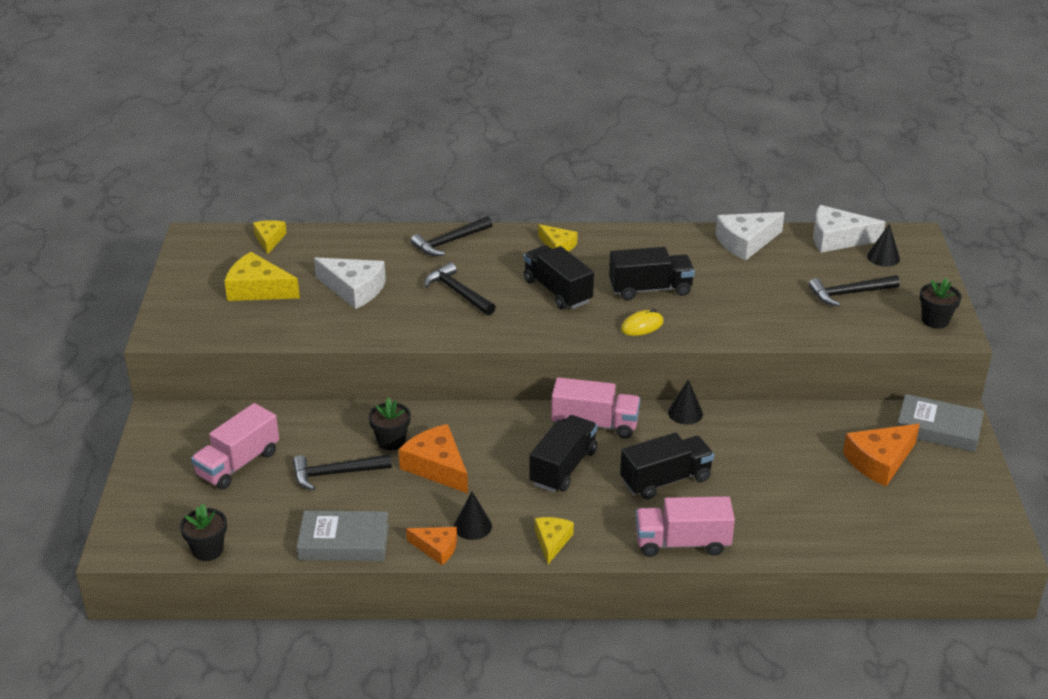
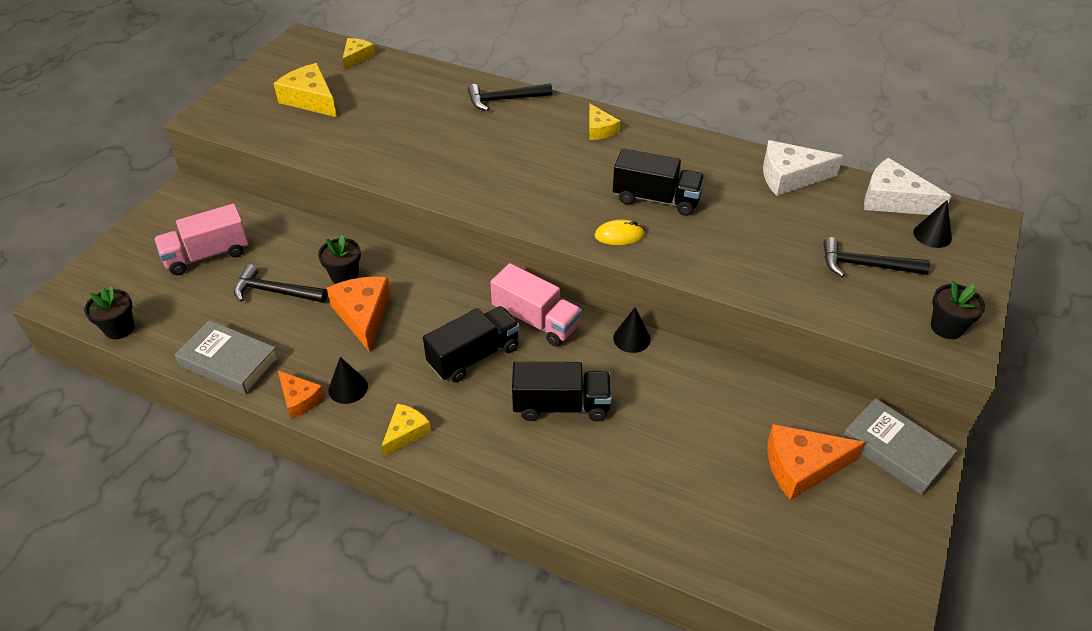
camera: 25 degrees right, 10 degrees up
(354, 289) = (387, 122): white cheese -> none
(458, 292) = (473, 150): black hammer -> none
(557, 291) = (565, 175): black truck -> none
(682, 543) = (528, 483): pink truck -> none

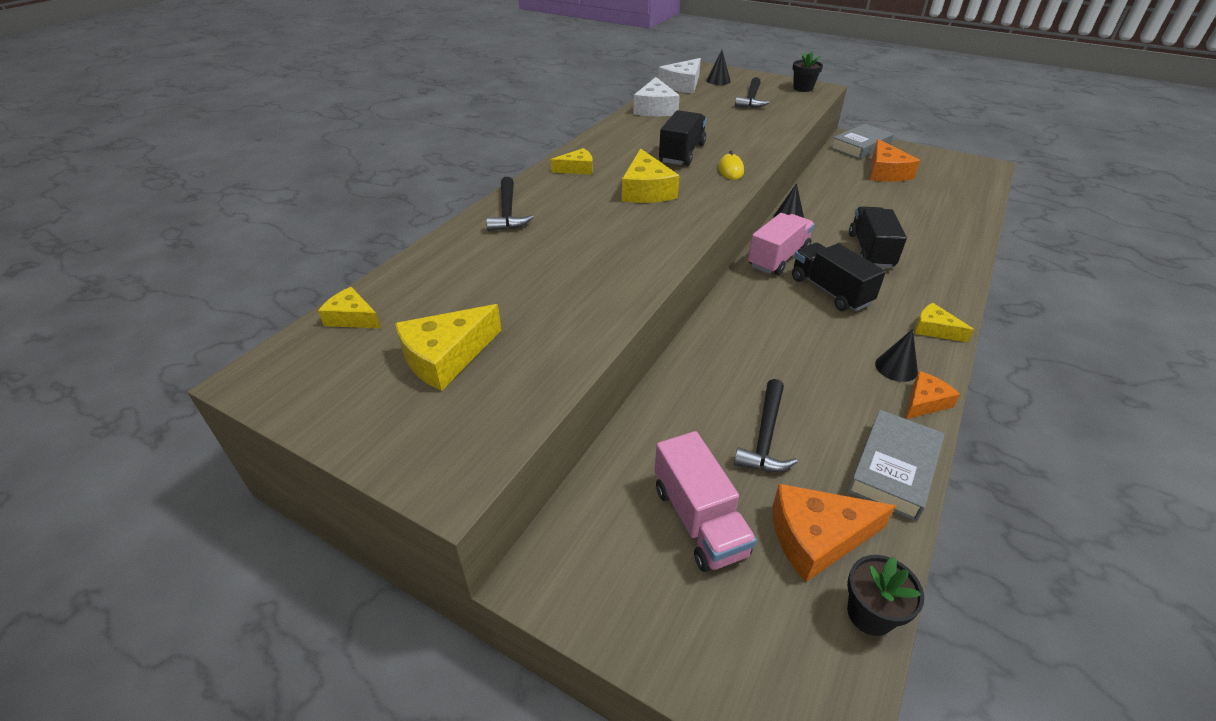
camera: 85 degrees left, 5 degrees down
(344, 276) = (731, 377): black flower pot -> none
(363, 315) = (791, 360): orange cheese -> orange cheese (817, 537)
(559, 175) = (646, 190): none -> yellow cheese

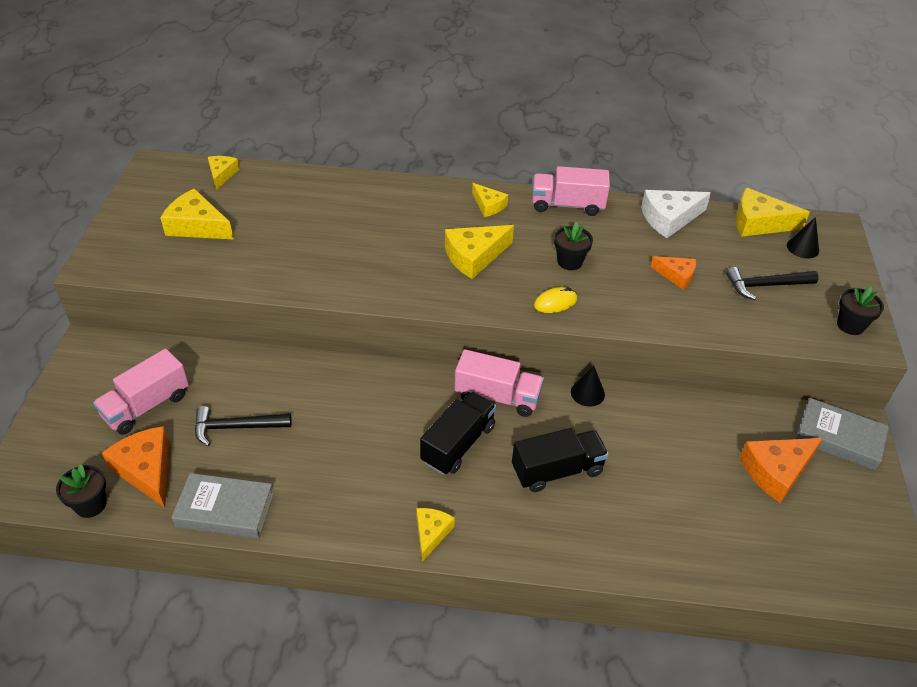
camera: 65 degrees right, 5 degrees up
(508, 212) = (388, 192): black hammer -> none
(606, 138) = (567, 205): none -> pink truck
(682, 85) = (759, 223): white cheese -> yellow cheese
(682, 153) = (569, 262): black truck -> black flower pot
(896, 367) = (356, 505): black cone -> none
(925, 402) = (314, 528): orange cheese -> orange cheese (676, 275)

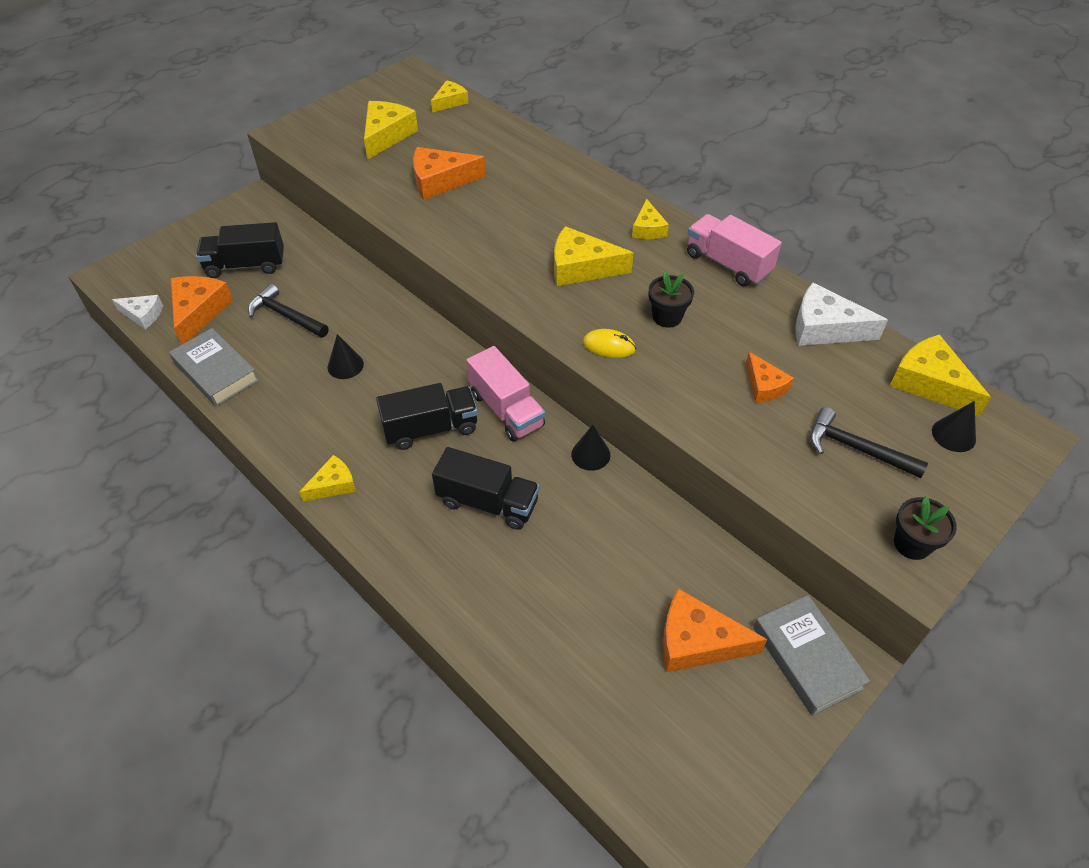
camera: 40 degrees right, 5 degrees up
(91, 504) = (143, 315): black flower pot -> white cheese
(146, 406) = (246, 265): pink truck -> black truck
(197, 226) = (387, 135): yellow cheese -> yellow cheese turned 45 degrees clockwise
(289, 242) = (440, 181): none -> orange cheese
(336, 437) = (345, 365): none -> black cone

